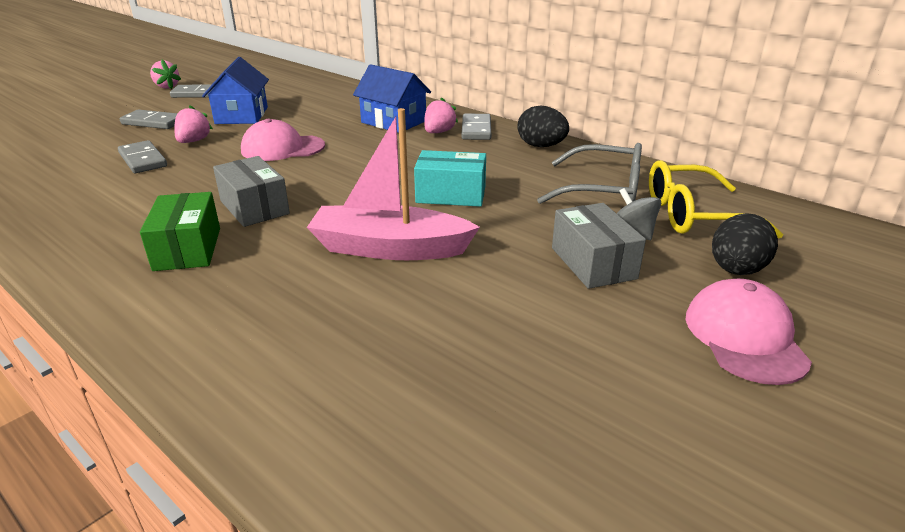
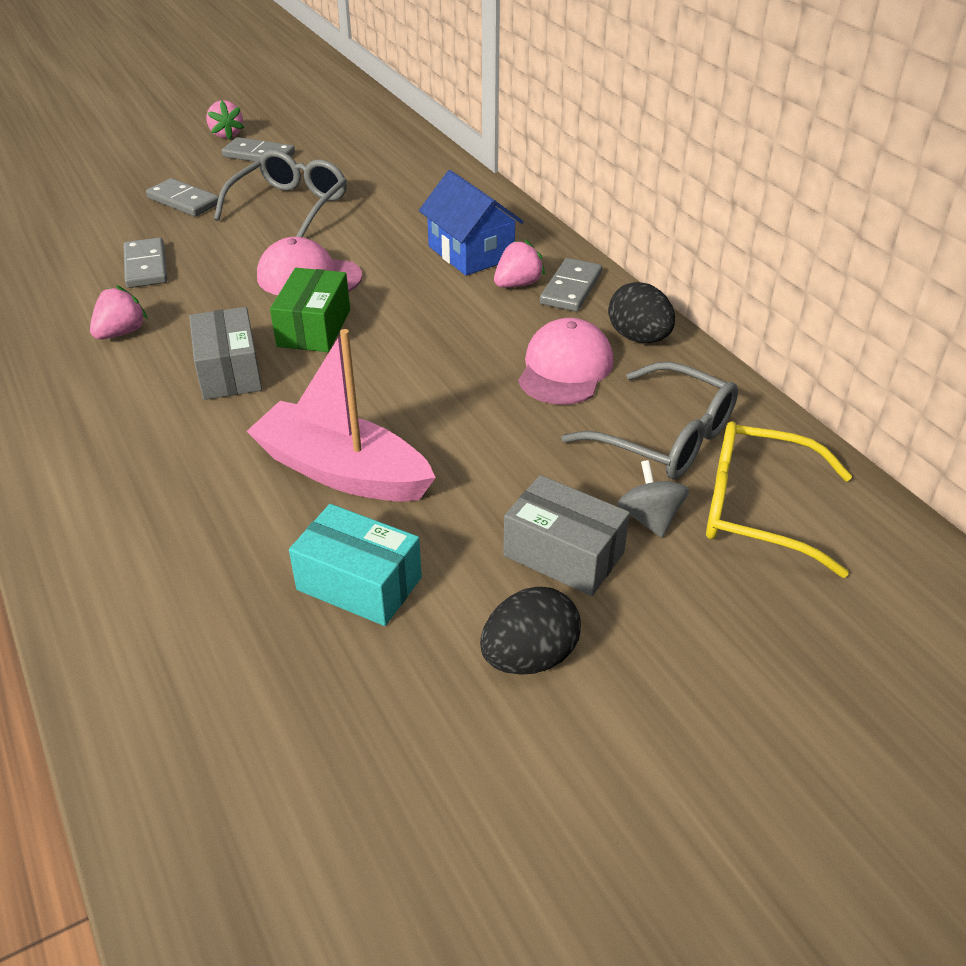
camera: 20 degrees right, 10 degrees up
(187, 249) = (133, 419): green box -> green box (314, 328)
(193, 141) = (214, 244): pink strawberry -> pink strawberry (121, 333)
(242, 115) = (290, 206): blue house -> grey glasses
(451, 195) = (464, 401): turquoise box -> turquoise box (359, 584)
(593, 263) = (563, 554): grey box -> grey box turned 60 degrees counterclockwise
(736, 270) = (737, 613): black egg -> black egg (529, 657)
(744, 337) = (664, 711): pink cap -> pink cap (565, 368)

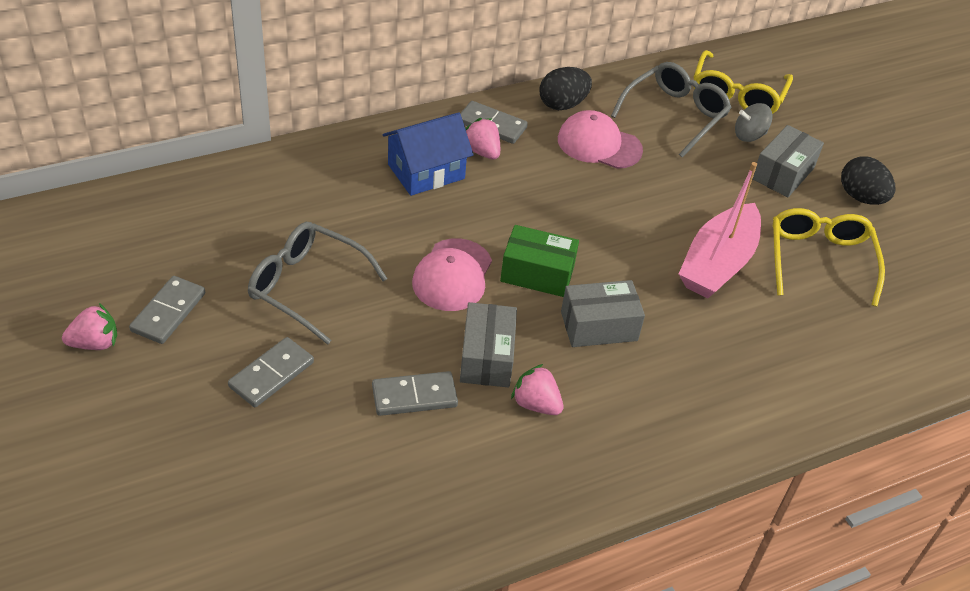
camera: 90 degrees left, 5 degrees up
(190, 302) = (486, 357): none -> grey box
(359, 584) = (819, 260): turquoise box -> yellow glasses

